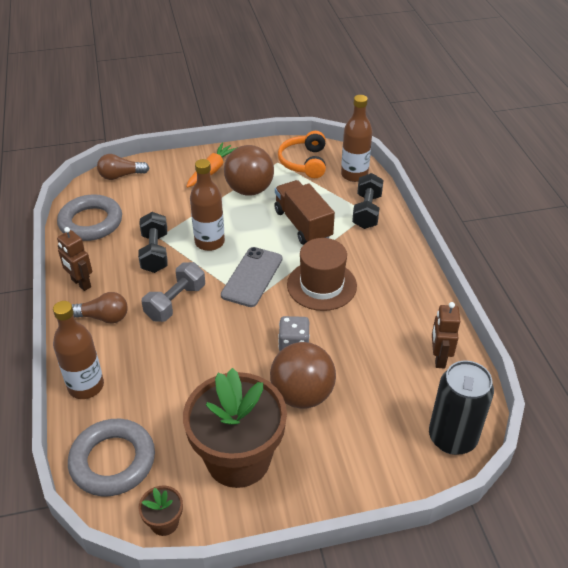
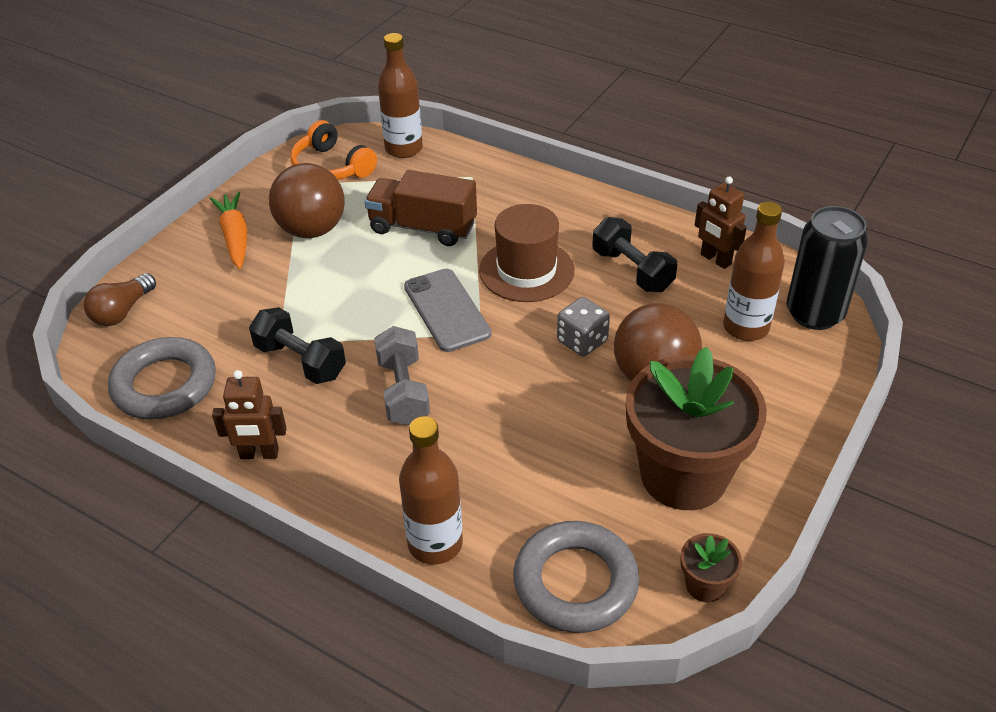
camera: 45 degrees left, 0 degrees up
(103, 317) = (344, 466): brown light bulb -> none
(209, 242) = (348, 309): brown bottle -> brown bottle (745, 327)
(367, 211) = (468, 176): black dumbbell -> black dumbbell (632, 270)

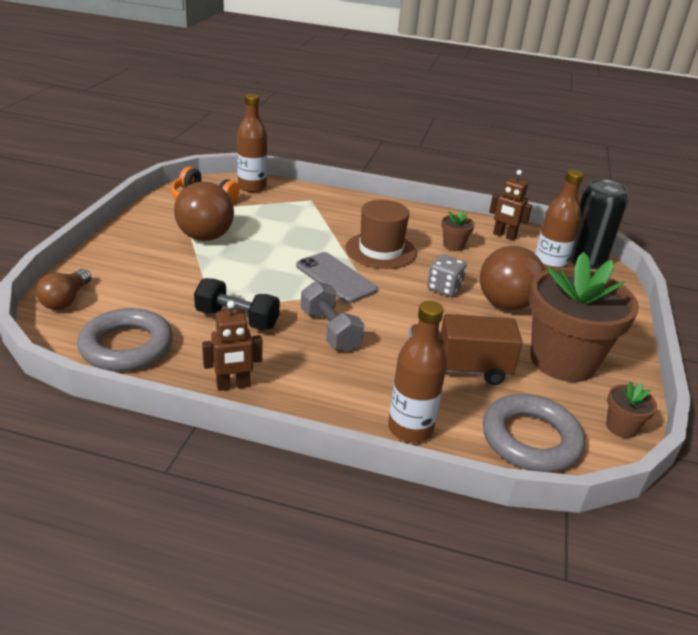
camera: 20 degrees left, 10 degrees down
(235, 237) = (144, 245): orange carrot -> none
(423, 227) = (291, 230): brown truck -> brown truck (457, 369)
(632, 270) = (453, 245): black dumbbell -> brown flower pot

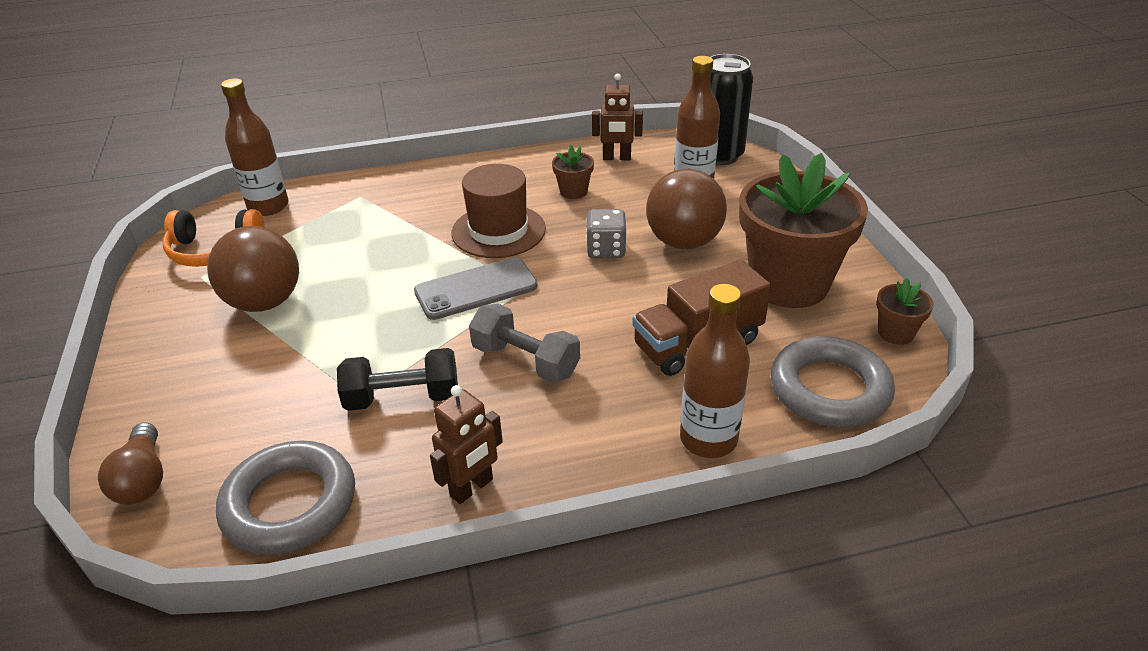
camera: 25 degrees left, 5 degrees up
(336, 278) = (476, 289): grey phone -> grey phone turned 45 degrees counterclockwise

